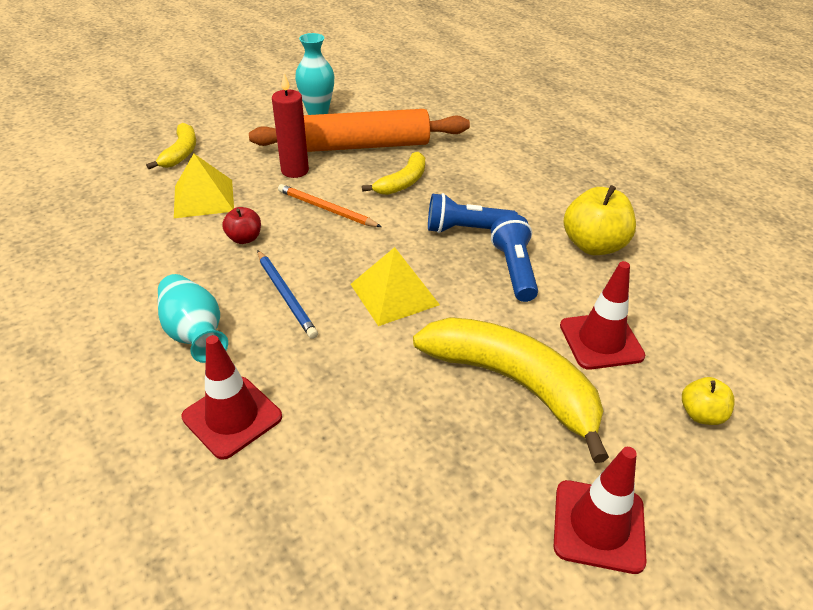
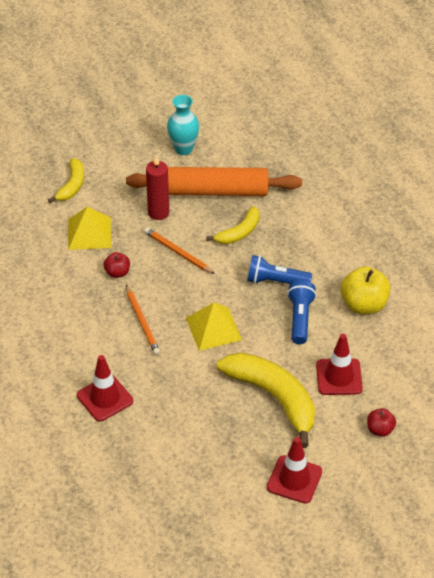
camera: 10 degrees right, 5 degrees up
(195, 333) = (83, 343): turquoise vase -> none
(286, 295) = (142, 322): blue pencil -> orange pencil
(701, 414) = (380, 430): yellow apple -> red apple

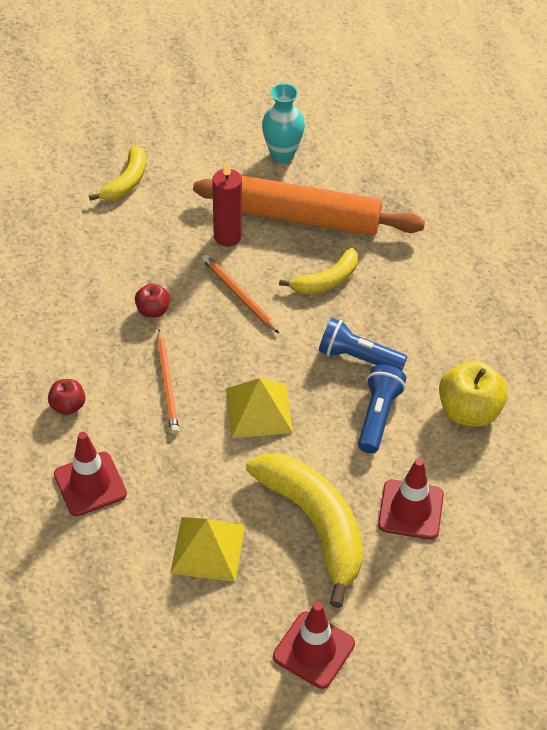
camera: 10 degrees right, 5 degrees up
(89, 233) = (131, 250): yellow pyramid -> yellow pyramid (207, 549)
(380, 430) = (449, 598): red apple -> red apple (68, 406)

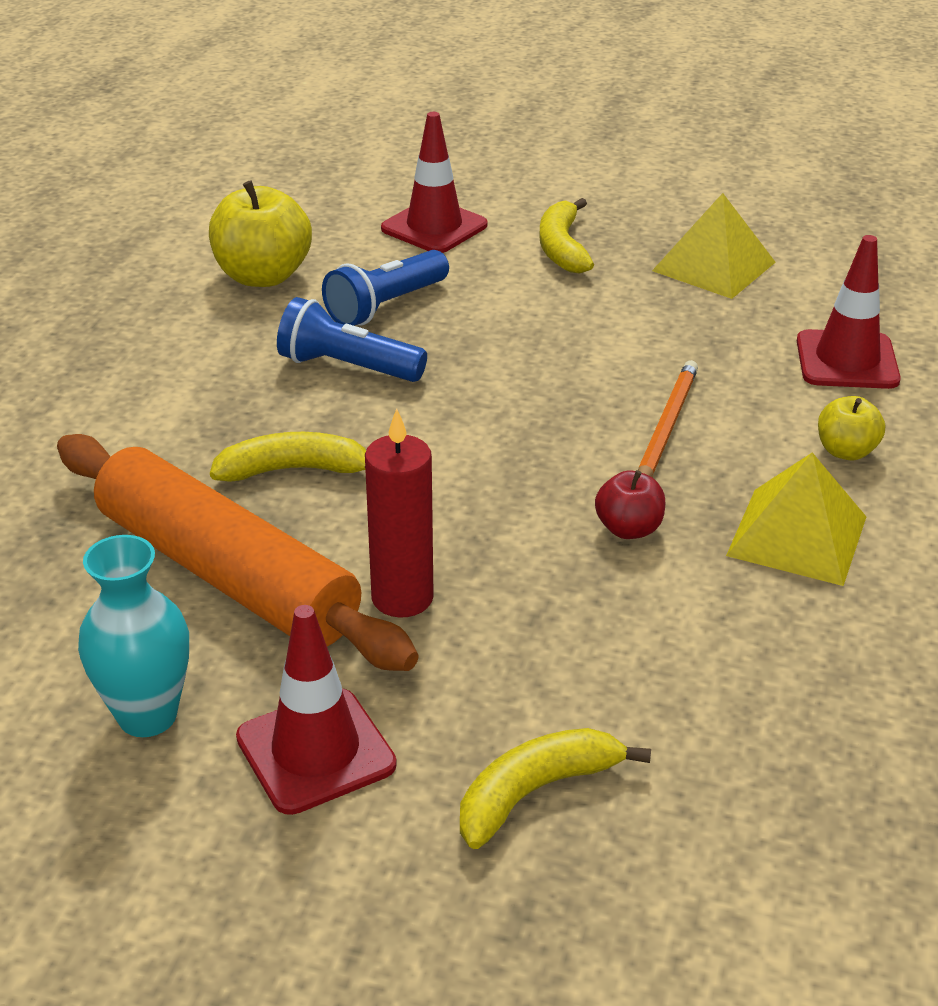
camera: 150 degrees left, 15 degrees down
(68, 406) = (846, 451): red apple -> yellow apple
(239, 295) = (460, 500): orange pencil -> none
(259, 410) = (547, 359): yellow pyramid -> yellow pyramid (797, 535)
(314, 650) = (642, 175): red traffic cone -> red traffic cone (315, 751)
(315, 524) = (562, 248): yellow banana -> yellow banana, size x0.54
(358, 357) = (347, 367): blue flashlight -> blue flashlight turned 150 degrees clockwise

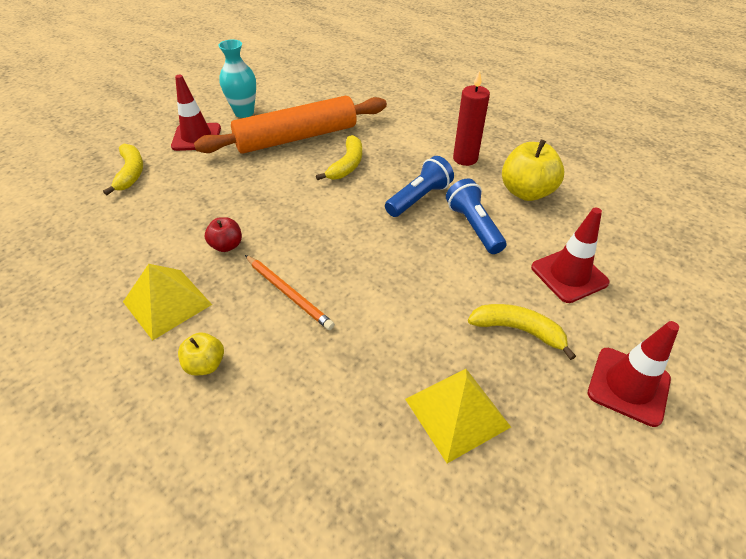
camera: 115 degrees right, 10 degrees up
(402, 598) = (246, 171): red candle -> red candle (465, 159)
(847, 360) = (288, 426): red traffic cone -> red traffic cone (628, 386)

